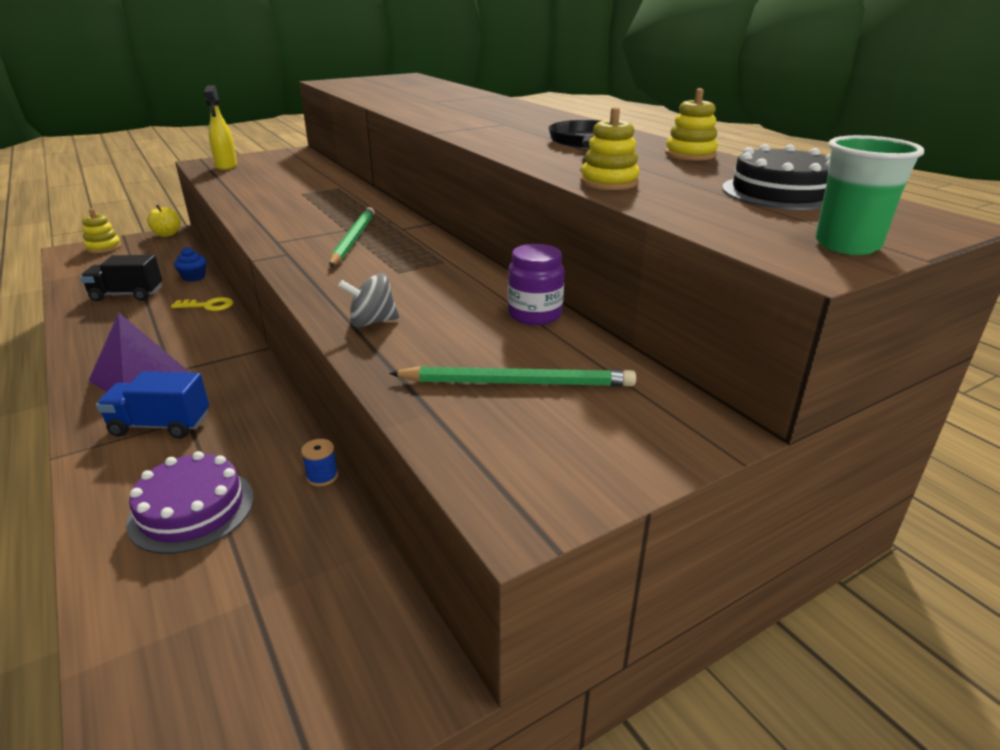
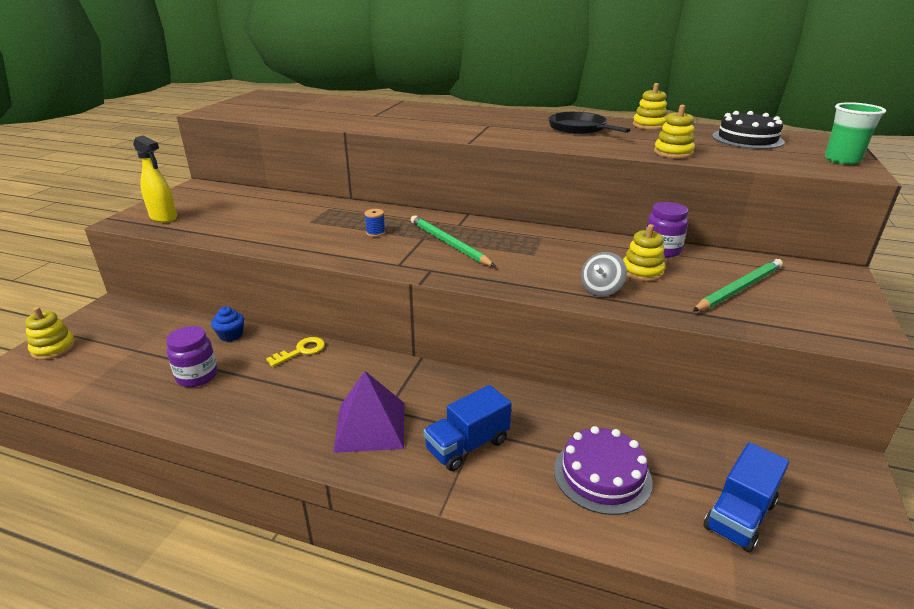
camera: 40 degrees left, 0 degrees up
(127, 295) = (197, 376): black truck -> purple jar
(167, 234) = (104, 310): yellow apple -> none
(212, 626) = (739, 515): none -> blue truck
(322, 476) = (626, 411): blue spool -> blue spool (375, 233)
(456, 324) = (642, 271): none -> yellow stacking toy

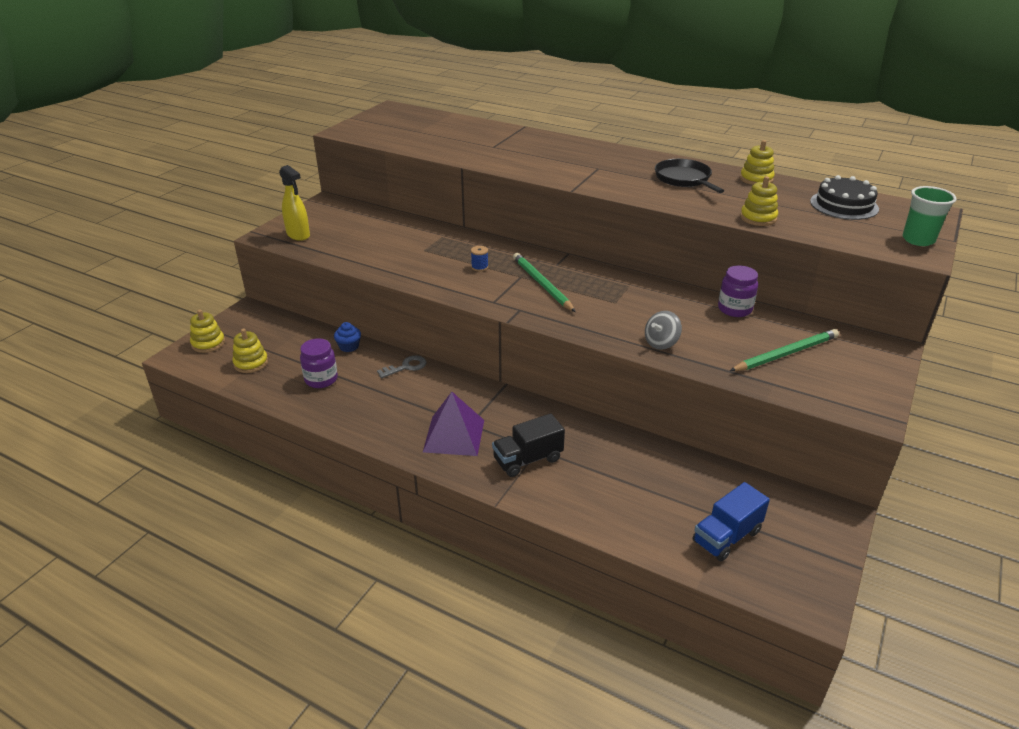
camera: 10 degrees right, 5 degrees up
(301, 351) = (406, 367): yellow key -> grey key
(467, 445) = (528, 459): blue truck -> black truck
(602, 475) = (629, 494): purple cake -> none
(642, 271) = (706, 329): yellow stacking toy -> yellow stacking toy (251, 363)

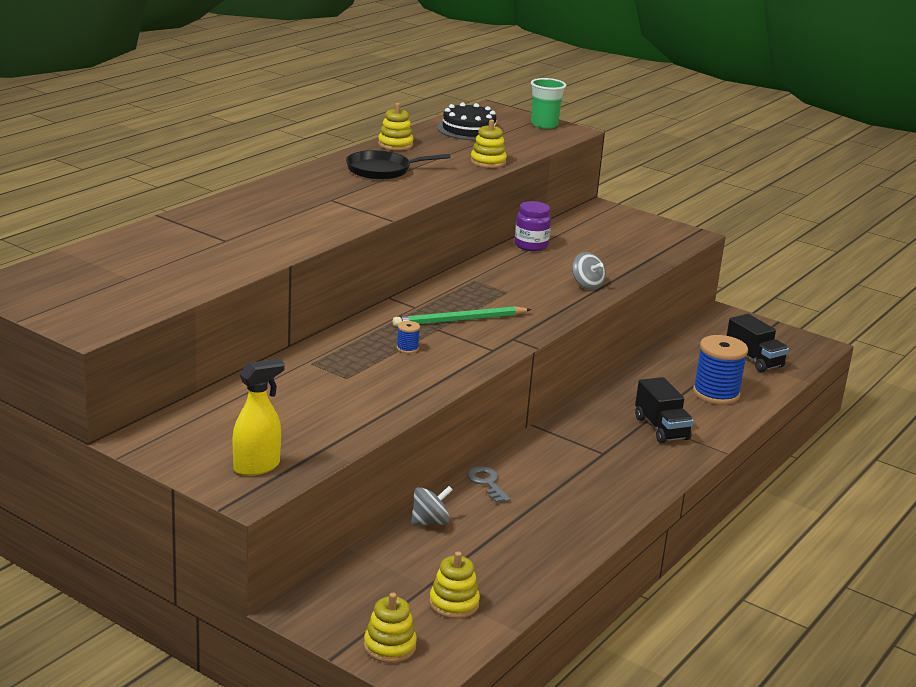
camera: 85 degrees left, 10 degrees down
(321, 379) = (504, 545): purple jar -> none
(349, 346) = (430, 522): blue cupcake -> grey spinning top
(454, 435) = (623, 464): purple pyramid -> none
(621, 500) = (716, 394): none -> blue spool
(726, 537) = (754, 359): blue truck -> black truck
(786, 354) = (608, 243): green pencil -> none

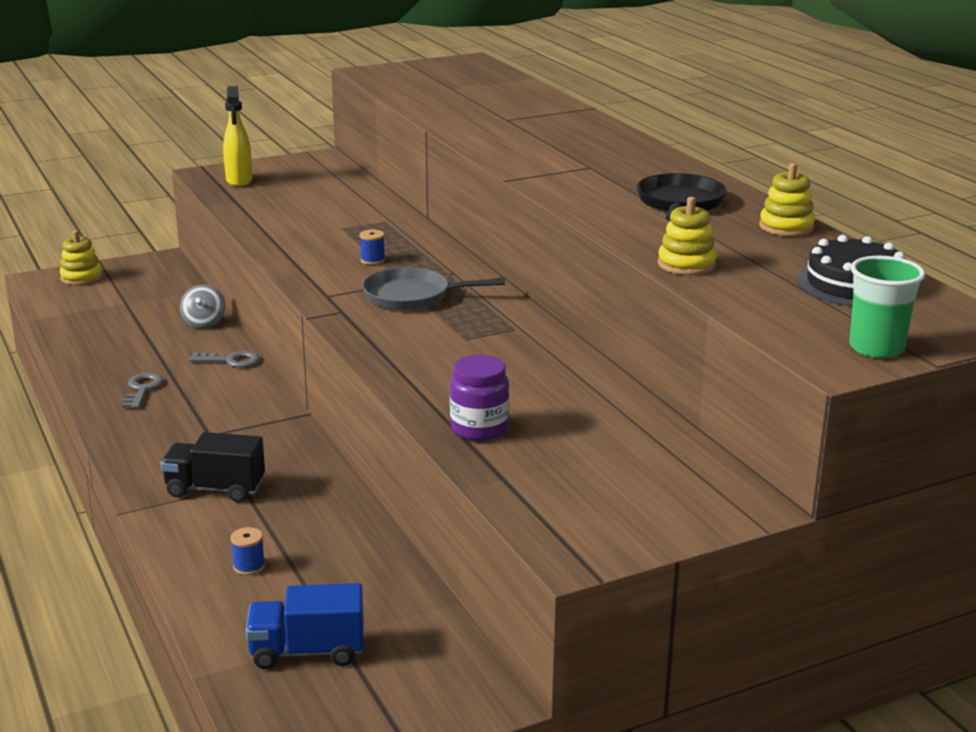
camera: 120 degrees right, 0 degrees up
(454, 603) = (92, 307): yellow stacking toy -> none
(459, 320) = (412, 296): green pencil -> grey pan
(531, 245) = (607, 393): purple jar -> purple jar (479, 429)
(575, 506) = (142, 389): none -> grey key
(587, 285) = (442, 393): grey spinning top -> none
(716, 394) = (249, 566): blue spool -> blue spool, size x0.43
(754, 359) = (307, 651): black truck -> blue truck

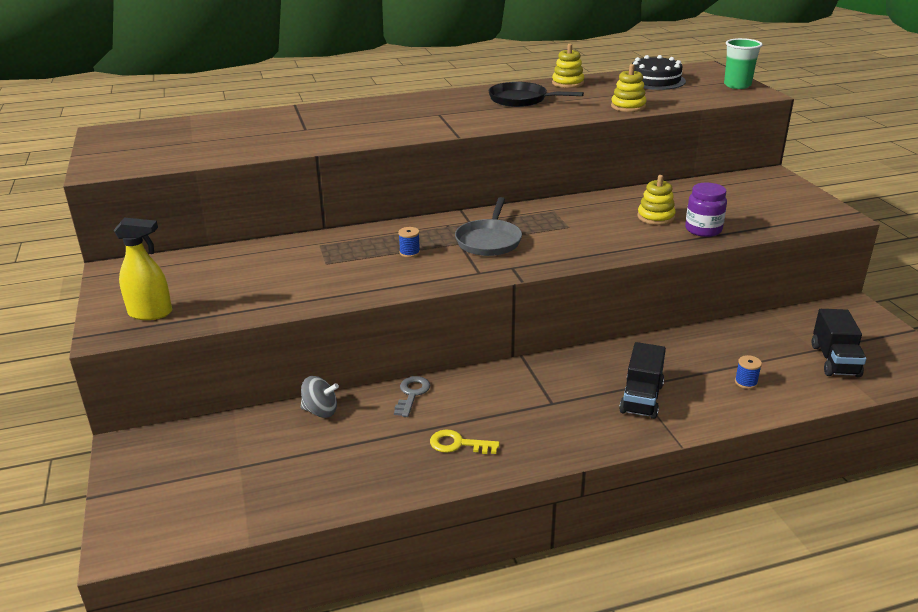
camera: 80 degrees left, 5 degrees up
(81, 277) = (139, 507): yellow stacking toy -> yellow stacking toy (655, 217)
(142, 389) = (458, 444): grey key -> yellow key
(307, 651) = (834, 360): blue truck -> black truck

